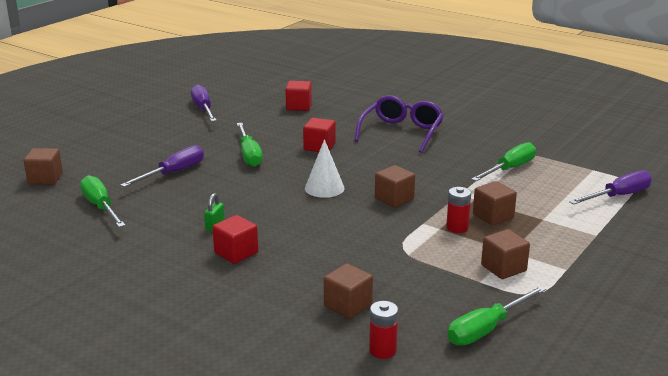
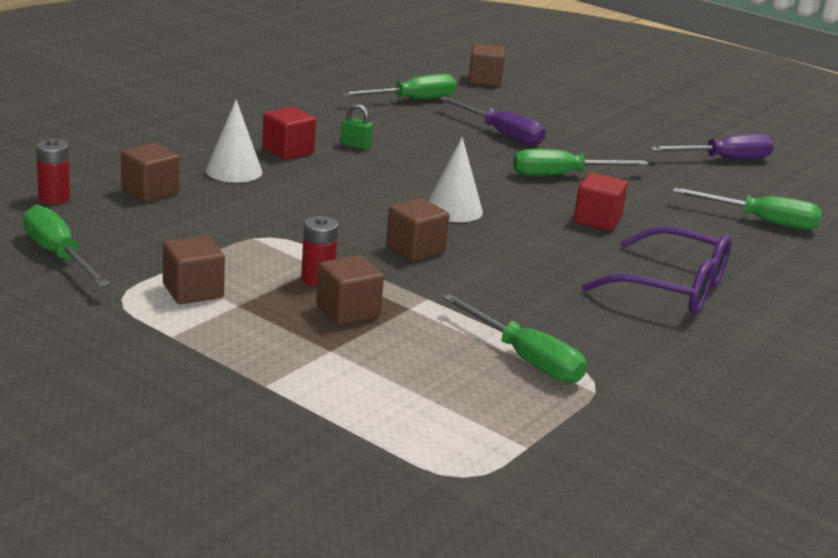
camera: 90 degrees right, 0 degrees up
(288, 273) = (234, 171): none -> white cone
(298, 106) = (762, 221): red cube -> green screwdriver
(618, 196) = (406, 445): purple screwdriver -> none

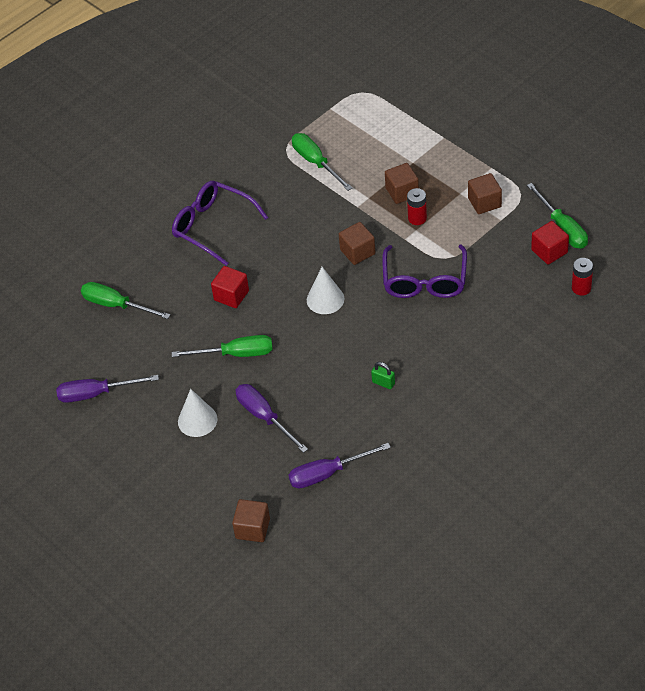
camera: 165 degrees left, 25 degrees up
(150, 191) = (523, 301): brown cube -> none
(234, 171) = (471, 334): white cone -> white cone (197, 420)
(288, 151) = (434, 368): red cube -> red cube (549, 251)
(302, 216) = (424, 281): none -> purple glasses
(412, 100) = (327, 473): green screwdriver -> purple screwdriver

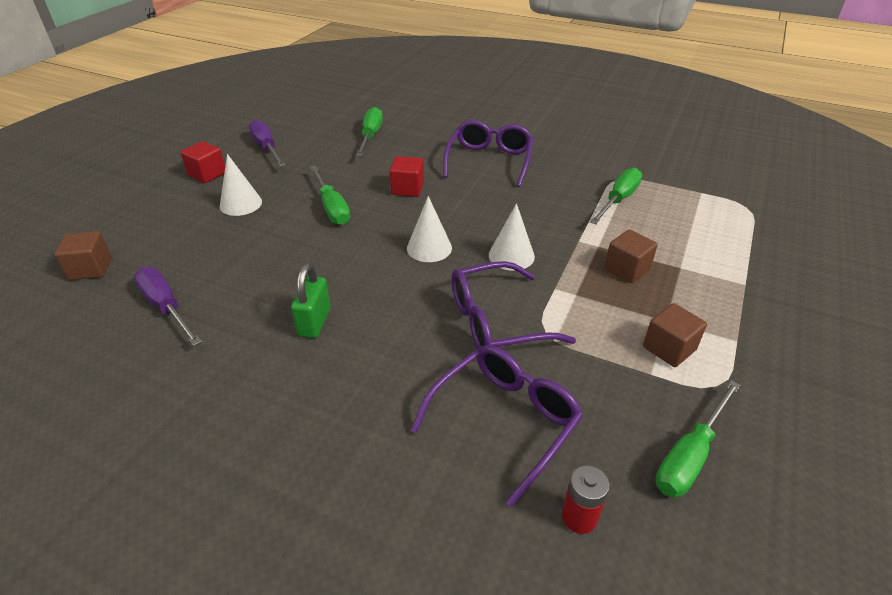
camera: 65 degrees right, 10 degrees down
(264, 417) = (249, 243): purple screwdriver -> none
(357, 252) = (511, 255): brown cube -> white cone
(383, 383) = (314, 322): green padlock -> green padlock, size x1.62
(417, 218) = (594, 291): red battery -> none
(509, 300) = (505, 420): none -> purple glasses
(549, 251) = (630, 449): red cube -> red cube (207, 174)

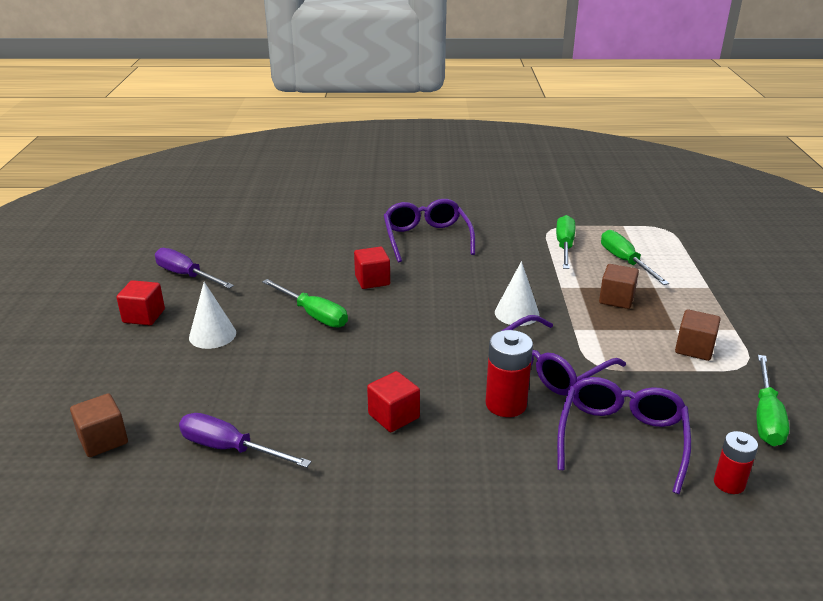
camera: 25 degrees left, 10 degrees down
(314, 322) = (394, 416): green padlock -> red cube
(371, 136) = (289, 240): green screwdriver -> green screwdriver (625, 261)
(422, 344) = (506, 404): none -> red battery
(429, 248) = (440, 326): white cone -> none

